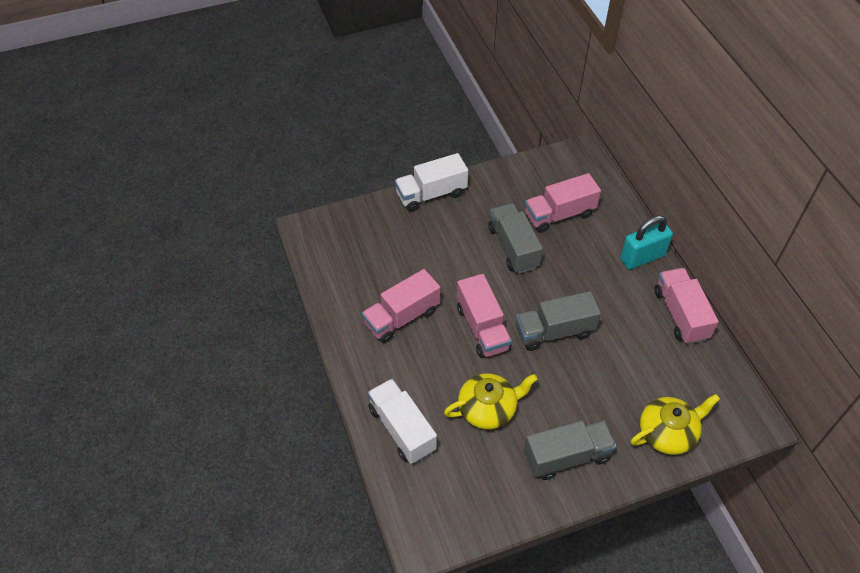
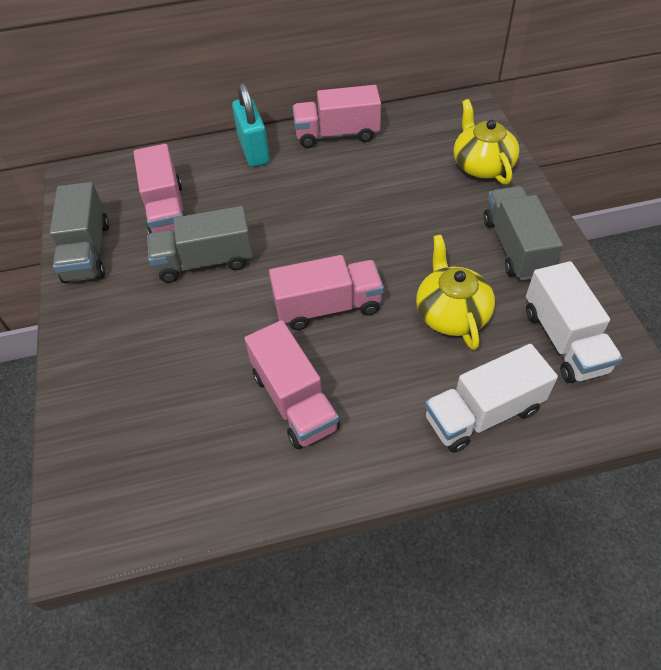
camera: 80 degrees left, 0 degrees up
(431, 194) = (75, 345): white truck -> white truck (564, 340)
(554, 331) = (344, 237): grey truck -> grey truck (88, 251)

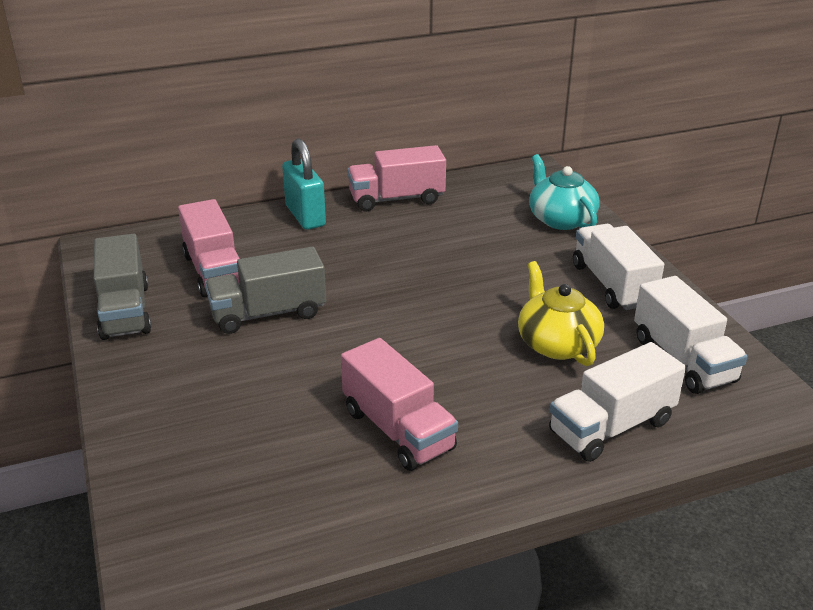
camera: 10 degrees left, 20 degrees down
(328, 307) = (418, 345): pink truck -> none
(482, 165) = (560, 219): yellow teapot -> turquoise teapot
(515, 247) = (612, 285): grey truck -> white truck

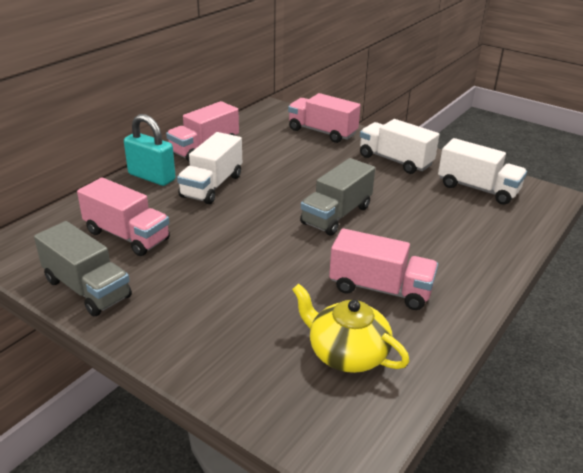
camera: 35 degrees left, 0 degrees up
(268, 313) = (205, 250): grey truck -> grey truck (336, 215)
(557, 343) = (406, 203): yellow teapot -> yellow teapot (346, 353)
(560, 219) = (322, 132): turquoise teapot -> pink truck
(611, 427) = (488, 238): white truck -> white truck (212, 186)

